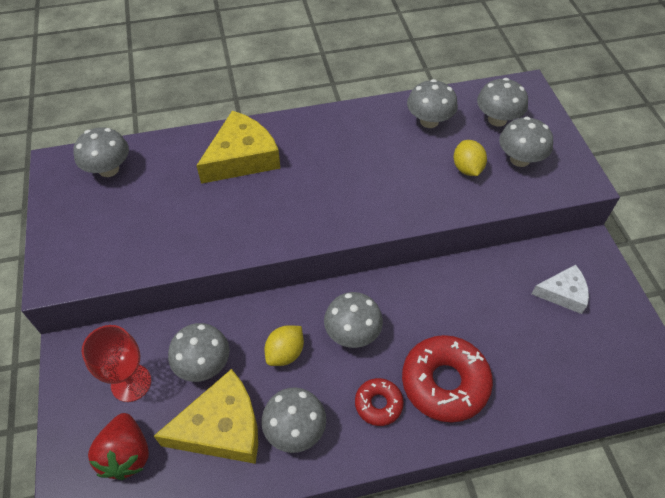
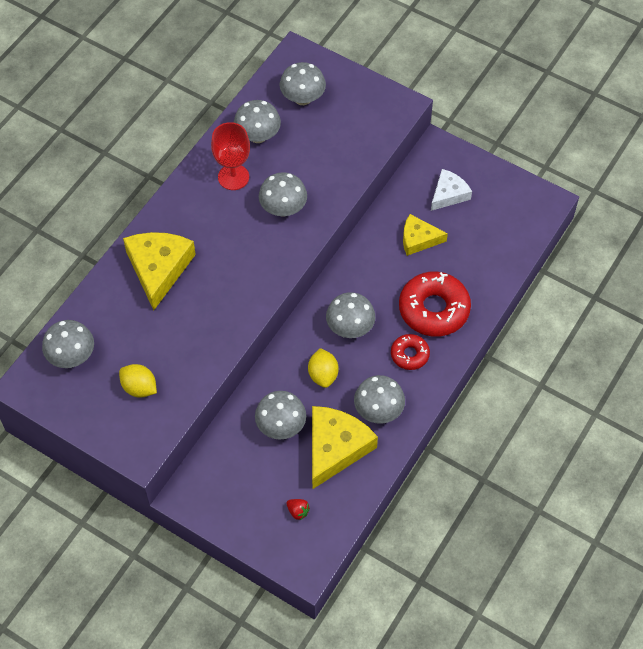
camera: 45 degrees left, 5 degrees up
(126, 454) = (298, 511): red strawberry -> red strawberry, size x0.46
(131, 383) = (249, 476): red goblet -> red goblet (233, 177)
(467, 168) = (320, 153): yellow lemon -> yellow lemon (139, 388)
(494, 309) = (418, 239): none -> yellow cheese
(519, 159) = (347, 119): grey mushroom -> grey mushroom (283, 208)

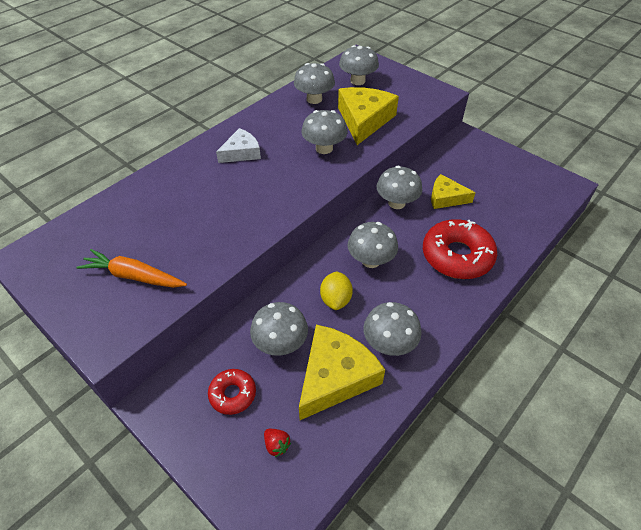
camera: 10 degrees right, 10 degrees down
(72, 356) = (80, 238): grey mushroom -> grey mushroom (396, 203)
(139, 388) = (134, 276): yellow lemon -> orange carrot
(158, 269) = (195, 178): yellow cheese -> yellow cheese (364, 120)
(233, 177) = (285, 122): red goblet -> none
(409, 354) = (429, 293): red donut -> red donut (233, 394)
(448, 194) = (476, 169): white cheese -> white cheese (241, 152)

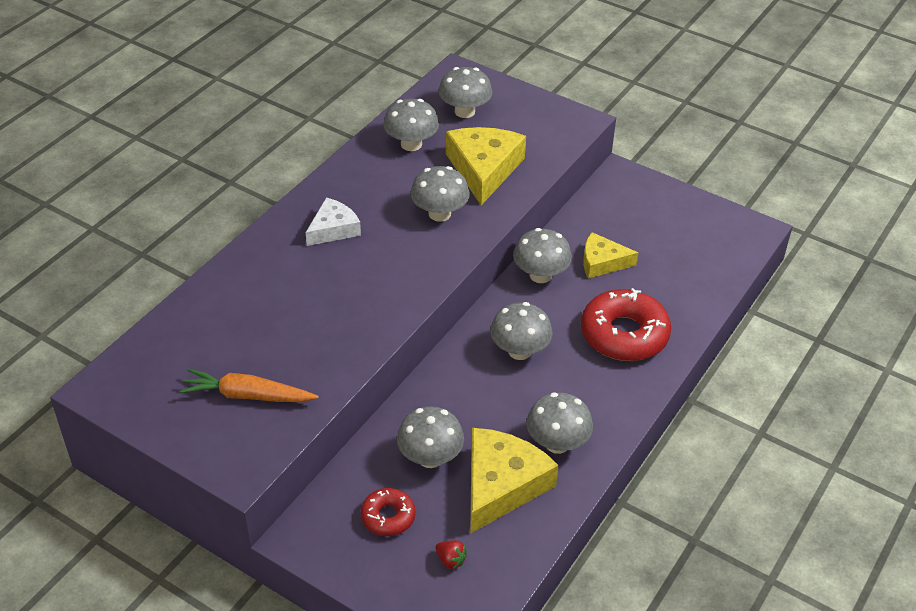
camera: 10 degrees left, 5 degrees down
(336, 299) = (485, 401): yellow lemon -> none

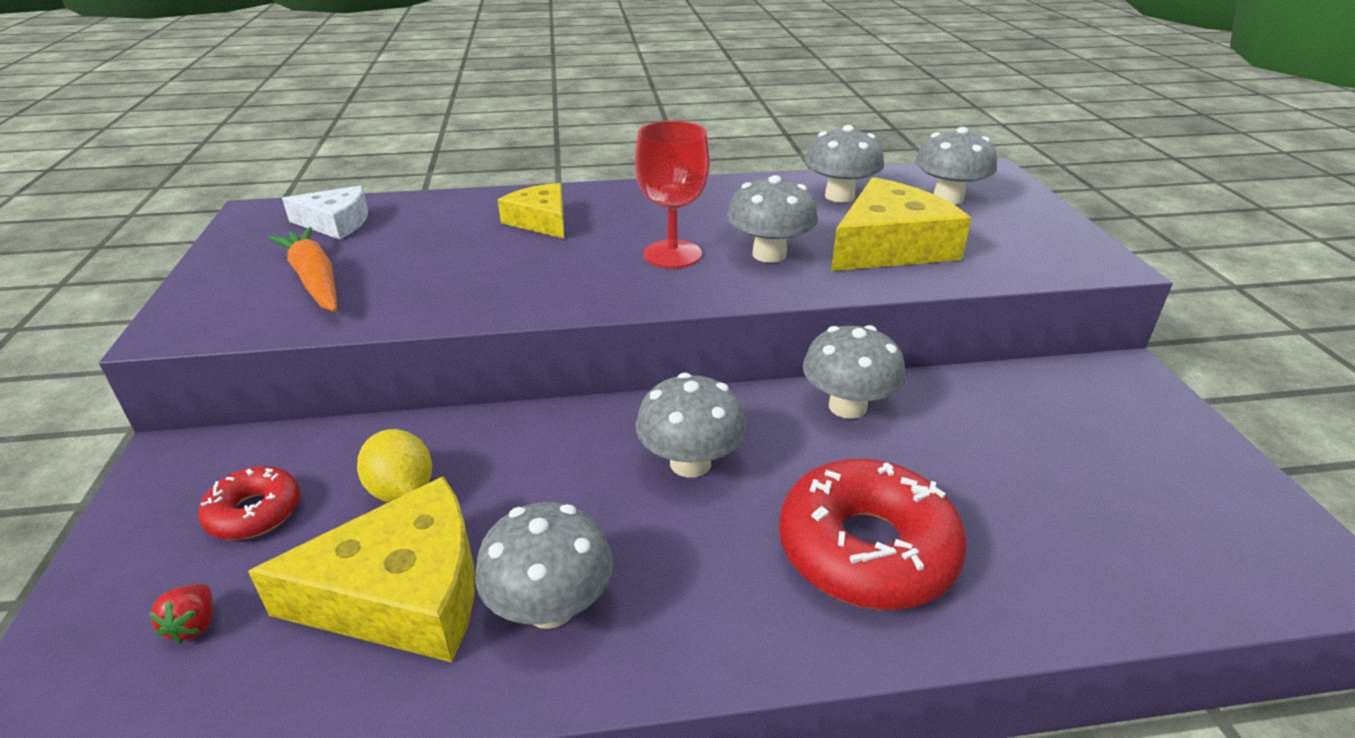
camera: 50 degrees right, 10 degrees down
(333, 229) = (641, 215): white cheese -> white cheese (336, 223)
(395, 246) = (672, 254): none -> red goblet
(430, 457) = (402, 491): grey mushroom -> yellow lemon
(602, 262) = (960, 445): yellow cheese -> yellow cheese (541, 221)

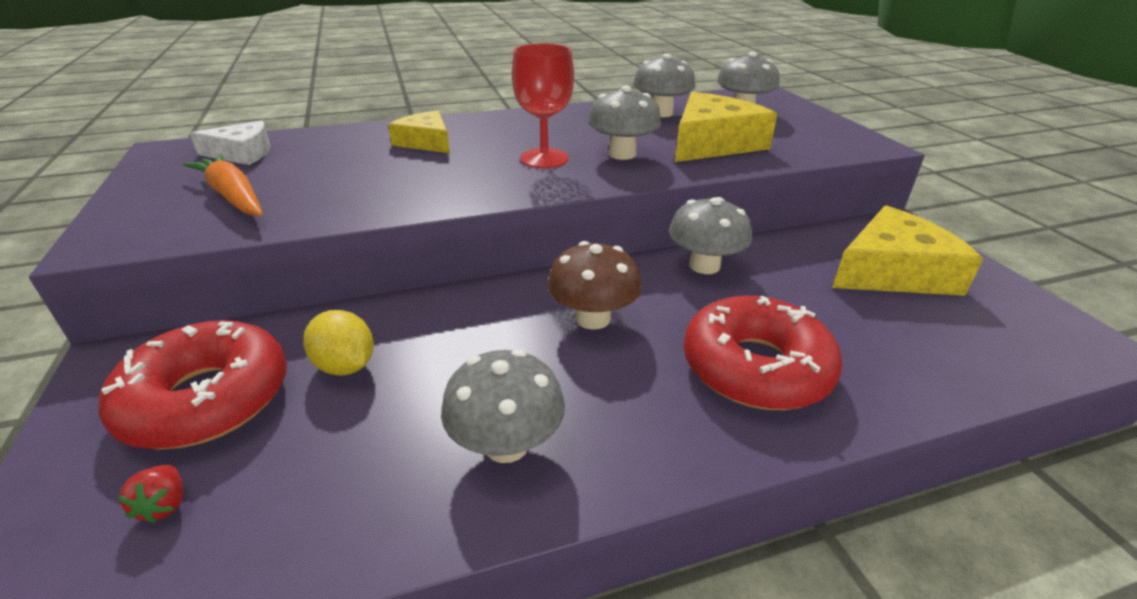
camera: 10 degrees left, 0 degrees up
(254, 512) = (207, 399): red donut -> red donut, size x1.87
(402, 593) = (367, 450): yellow cheese -> yellow cheese (893, 271)
(690, 463) = (593, 318): grey mushroom -> brown mushroom

